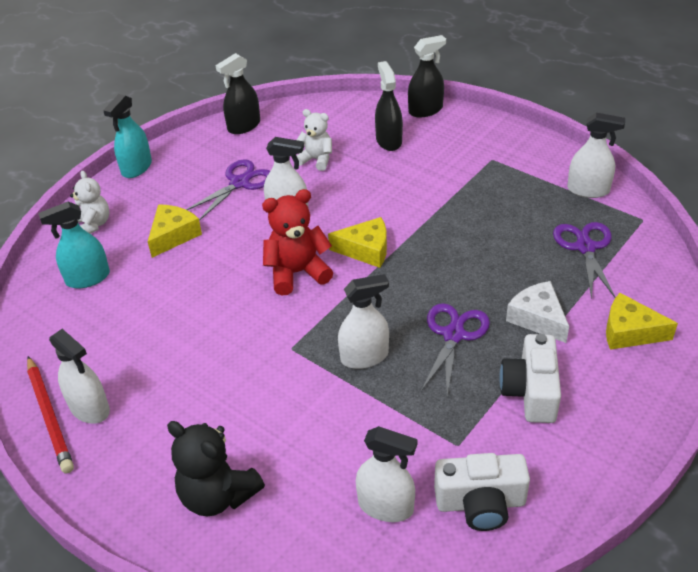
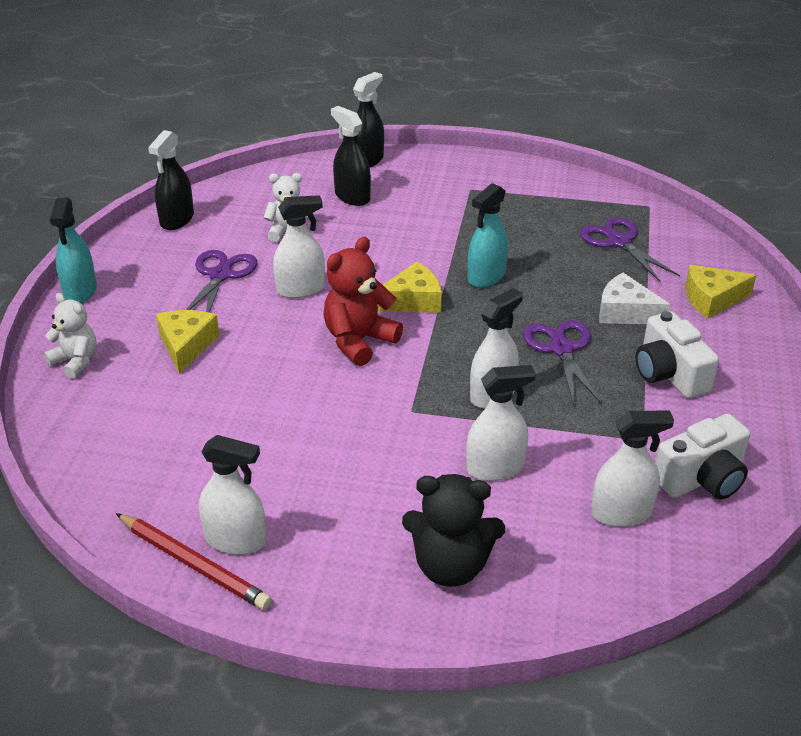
camera: 30 degrees left, 5 degrees down
(88, 278) = (117, 416): turquoise spray bottle -> turquoise spray bottle (486, 276)
(588, 190) = (581, 193): white spray bottle -> white spray bottle (495, 468)

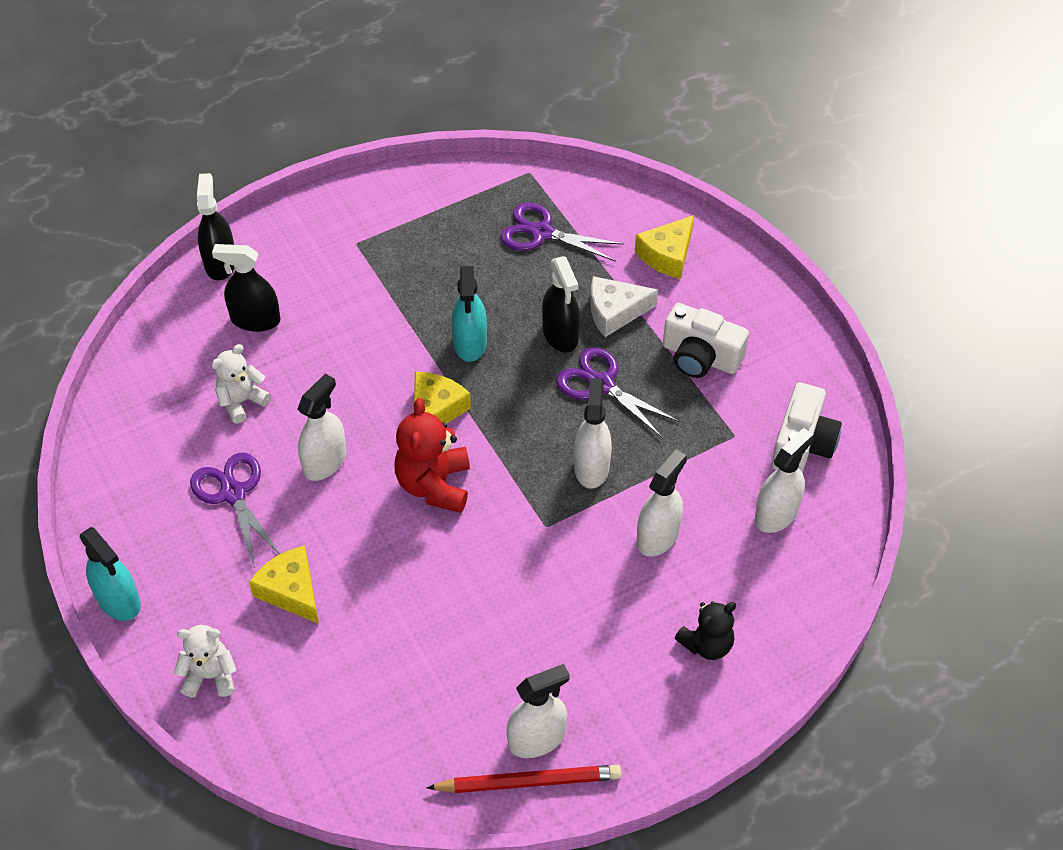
camera: 40 degrees left, 15 degrees up
(177, 219) = (113, 455): black spray bottle -> black spray bottle (560, 334)
(450, 566) = (707, 644): black teddy bear -> black teddy bear, size x0.66

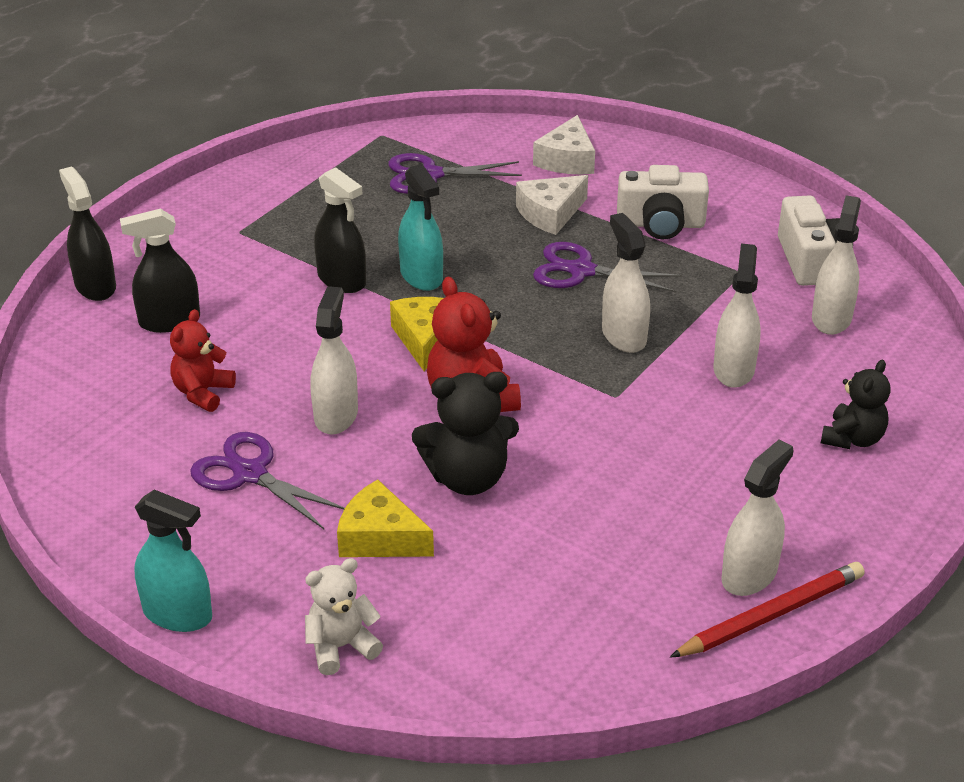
camera: 25 degrees left, 15 degrees down
(241, 401) = (202, 393): white teddy bear -> red teddy bear
(385, 561) = (468, 478): none -> black teddy bear
(560, 334) = (509, 245): black spray bottle -> black spray bottle (342, 280)
(667, 255) = (567, 160): yellow cheese -> white cheese

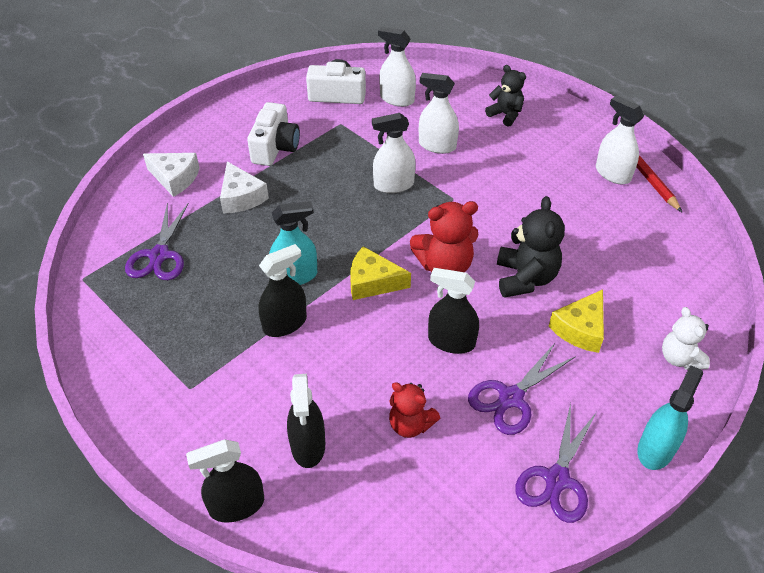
camera: 80 degrees left, 10 degrees up
(336, 415) = (451, 341): white spray bottle -> black spray bottle
(581, 271) = (316, 192): purple scissors -> purple scissors (557, 479)

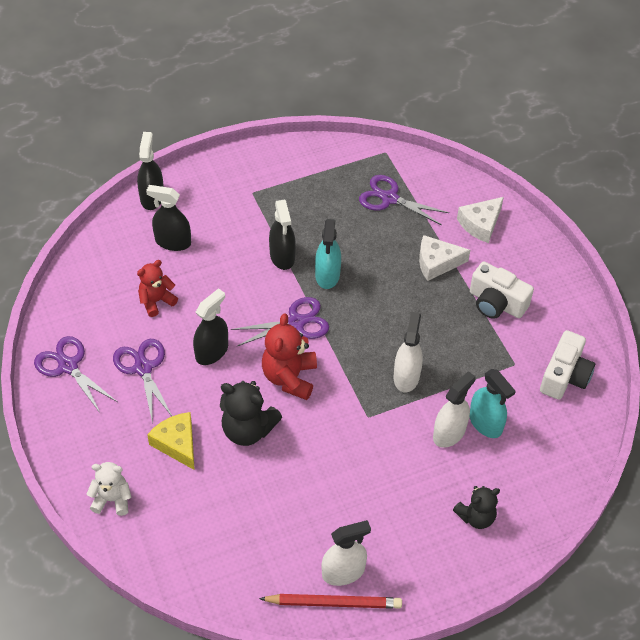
camera: 110 degrees right, 5 degrees up
(373, 282) = (296, 322): yellow cheese -> purple scissors
(397, 99) = (539, 426): white spray bottle -> none
(655, 449) = (52, 437): turquoise spray bottle -> turquoise spray bottle (485, 423)

